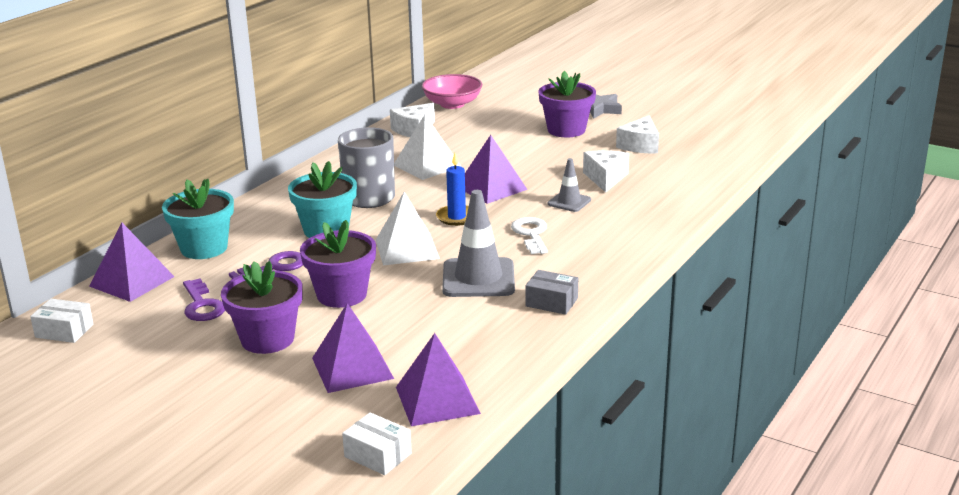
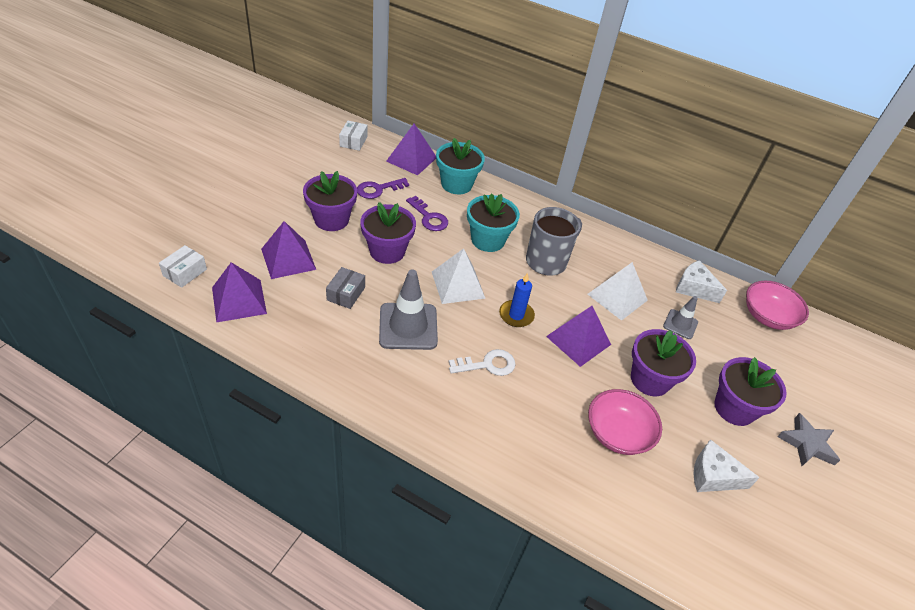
camera: 80 degrees right, 20 degrees up
(539, 160) = (650, 379): none -> purple flower pot
(551, 302) = (365, 371): grey box -> grey box (346, 294)
(569, 202) = (557, 398): grey traffic cone -> grey traffic cone (680, 324)
(605, 178) = (617, 433): white cheese -> pink bowl

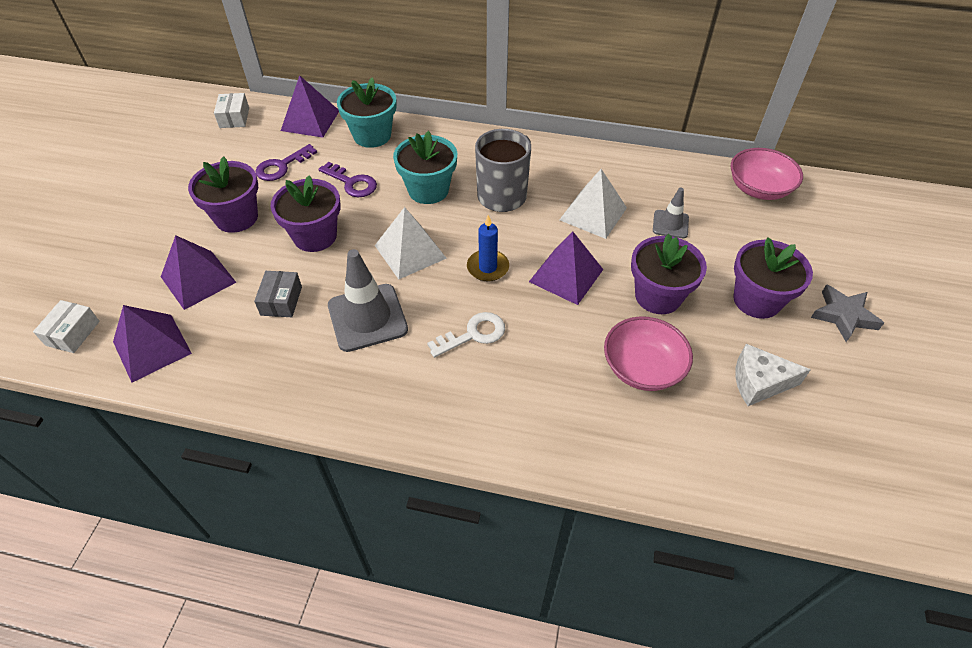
camera: 10 degrees left, 5 degrees up
(694, 288) = (672, 180): white cheese -> none

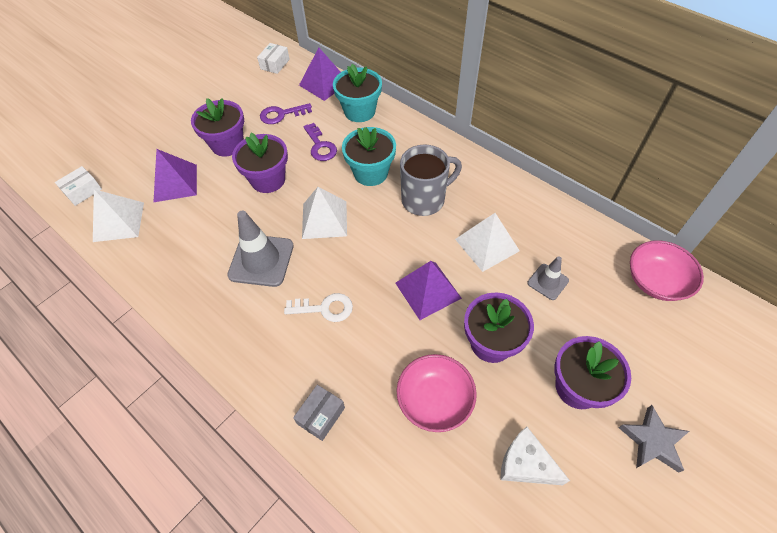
camera: 30 degrees right, 5 degrees up
(152, 347) = (118, 221): purple pyramid -> white pyramid
(281, 301) = (215, 222): grey box -> grey box (321, 415)
(488, 267) = (372, 257): blue candle -> none

